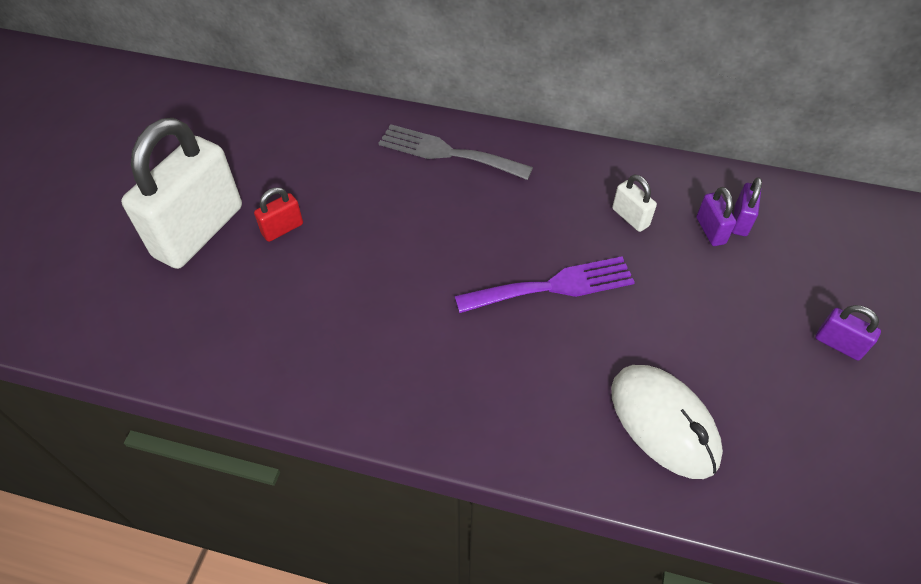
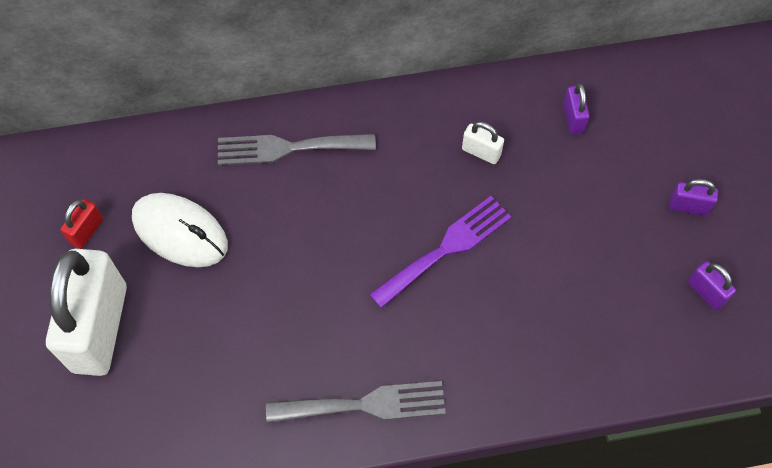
camera: 25 degrees left, 10 degrees up
(282, 229) = (178, 292): red padlock -> red padlock (87, 231)
(395, 394) = (365, 404): none -> grey fork
(663, 422) = (584, 333): white mouse -> white mouse (180, 232)
(710, 231) = (552, 138): purple padlock -> purple padlock (706, 292)

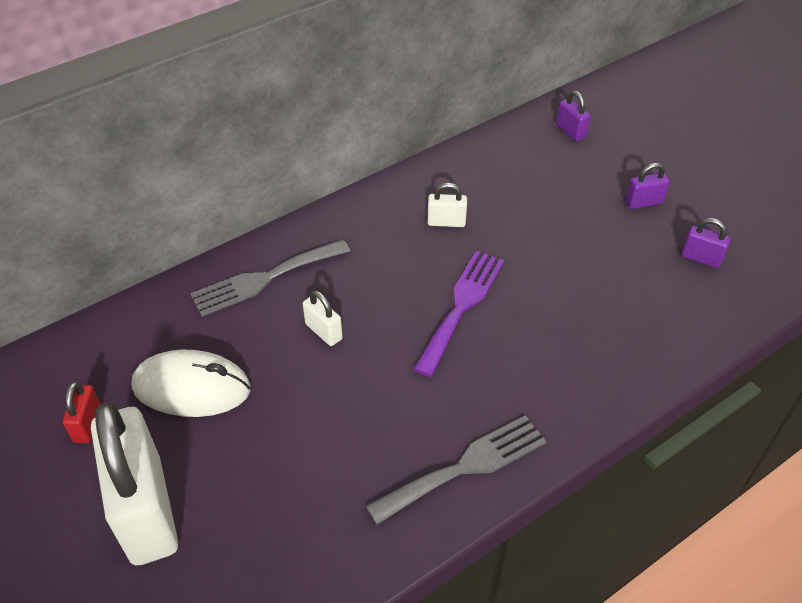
camera: 25 degrees left, 15 degrees down
(312, 223) = (323, 331): none -> white padlock
(573, 118) = (508, 172): purple padlock -> purple padlock (570, 131)

